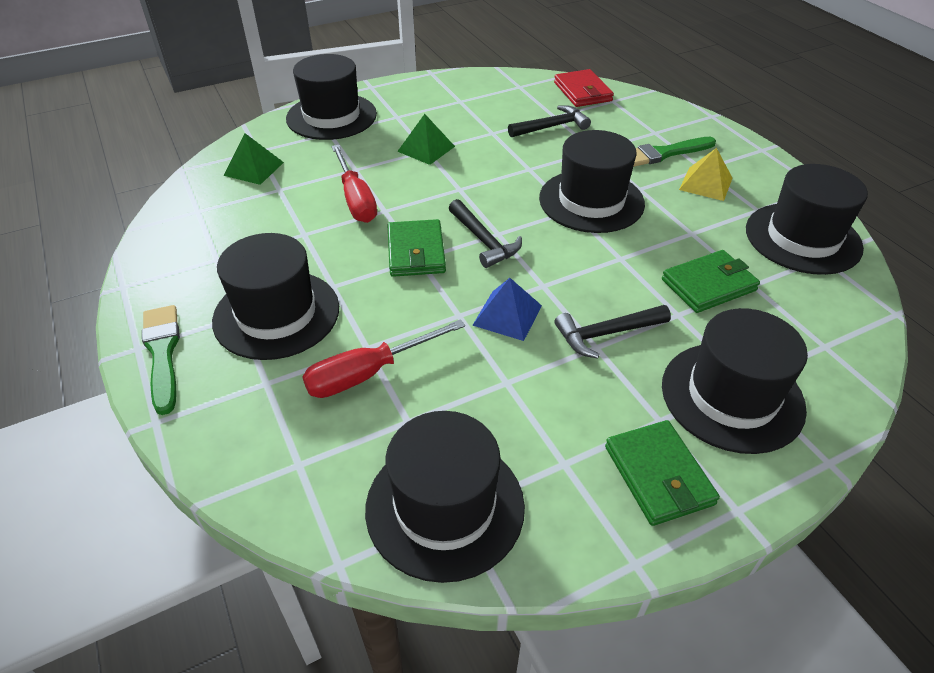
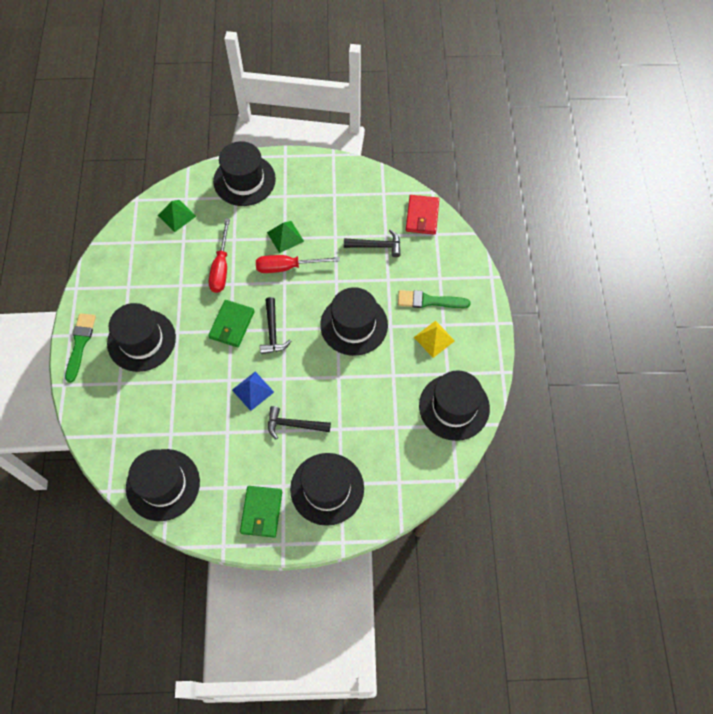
camera: 25 degrees right, 20 degrees up
(368, 373) = (167, 398): red screwdriver -> red screwdriver (287, 267)
(708, 285) = (371, 417): green wallet -> none

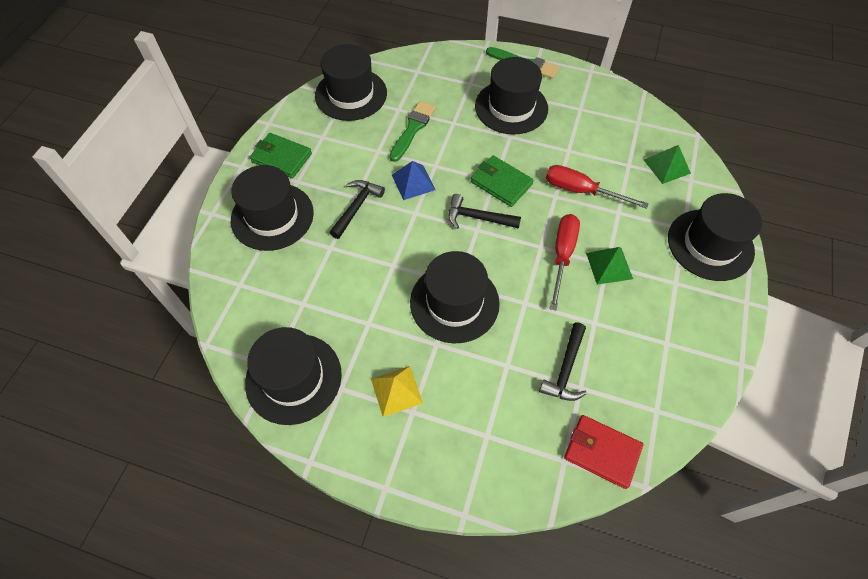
camera: 110 degrees right, 5 degrees down
(429, 301) = (455, 406): green brush -> green brush (413, 129)

